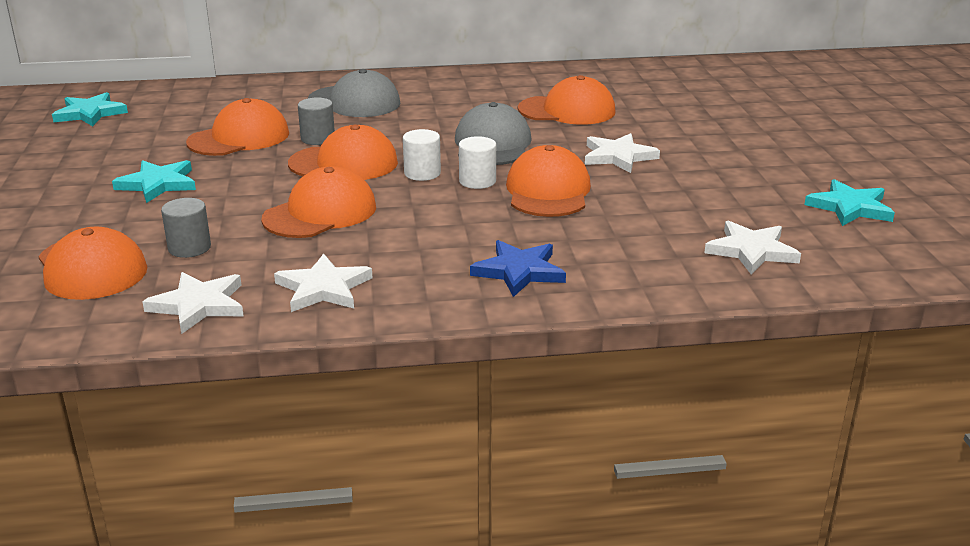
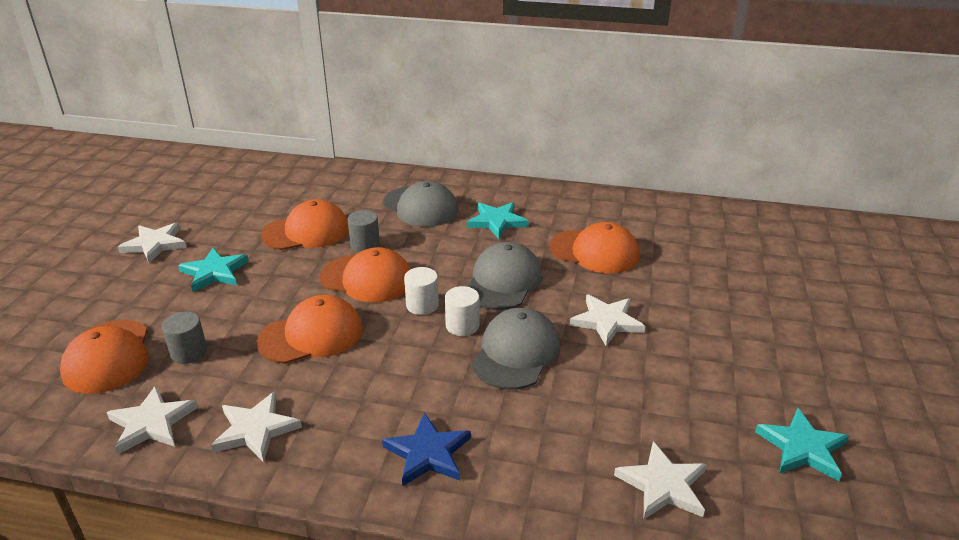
camera: 20 degrees right, 5 degrees up
(58, 173) = (155, 244): none -> white star
(90, 113) = (219, 183): turquoise star -> turquoise star (497, 222)
(548, 191) = (516, 353): orange cap -> grey cap

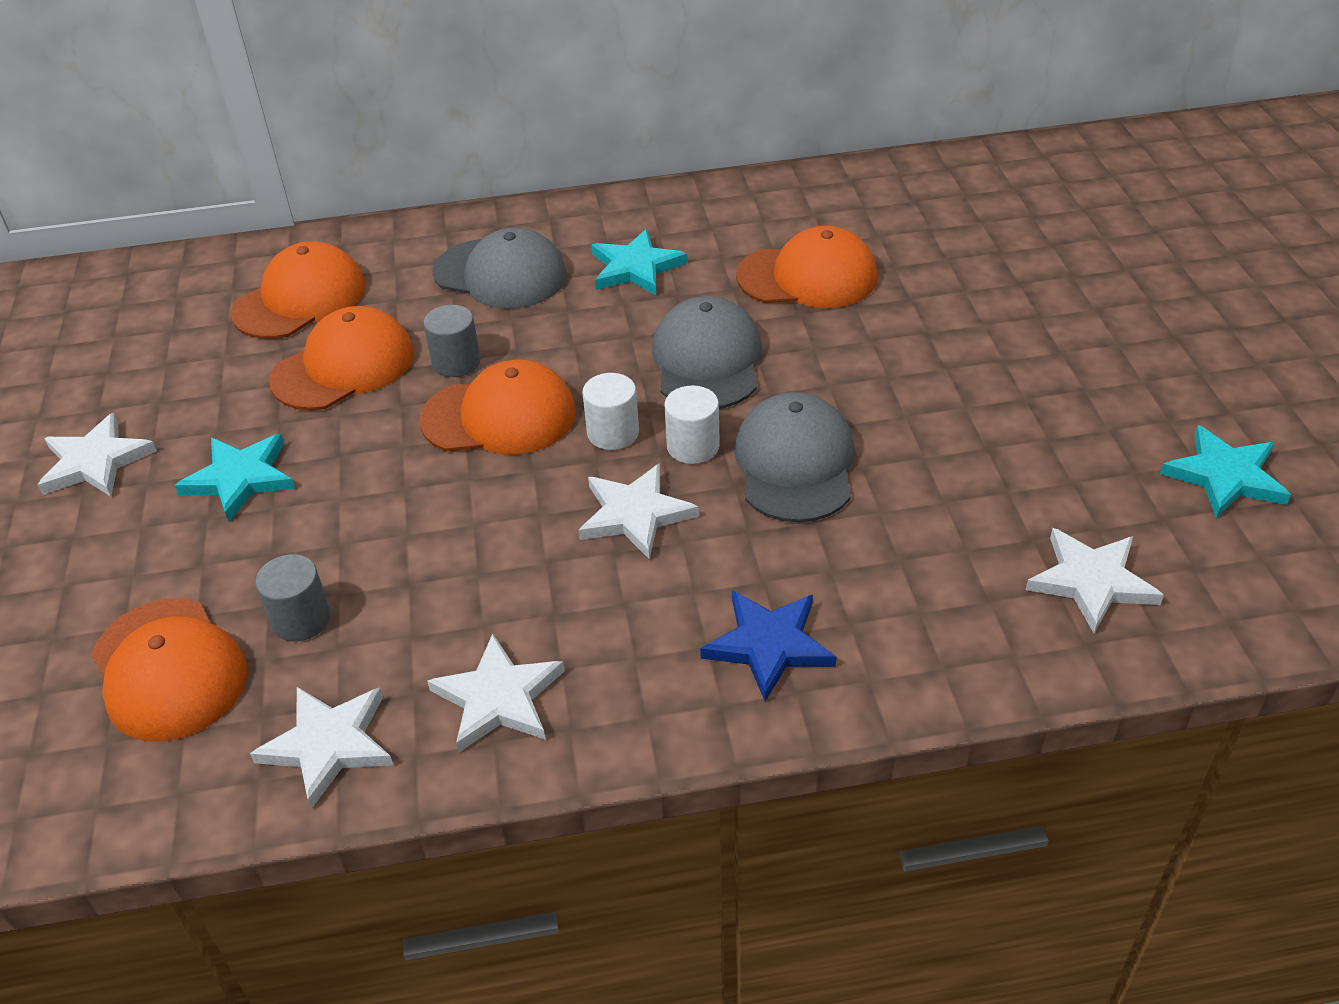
camera: 20 degrees left, 10 degrees up
(311, 335) = (477, 531): orange cap -> orange cap (300, 299)
(606, 321) = (888, 379): white star -> white star (635, 514)

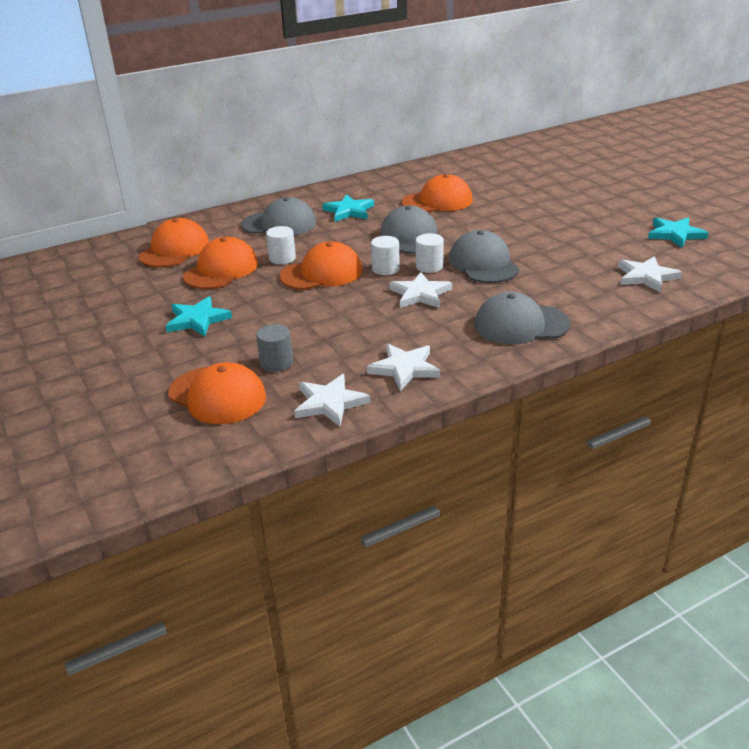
camera: 20 degrees left, 10 degrees down
(96, 462) = (106, 329): white star -> none
(456, 362) = (282, 258): grey cylinder -> white cylinder
(769, 645) = (521, 324): blue star -> grey cap

